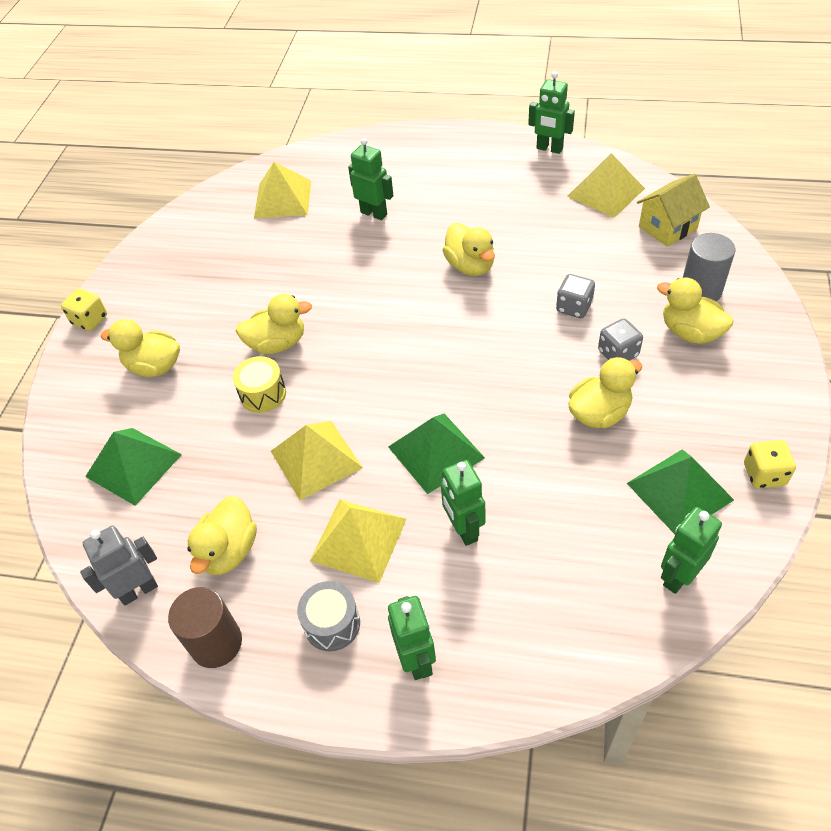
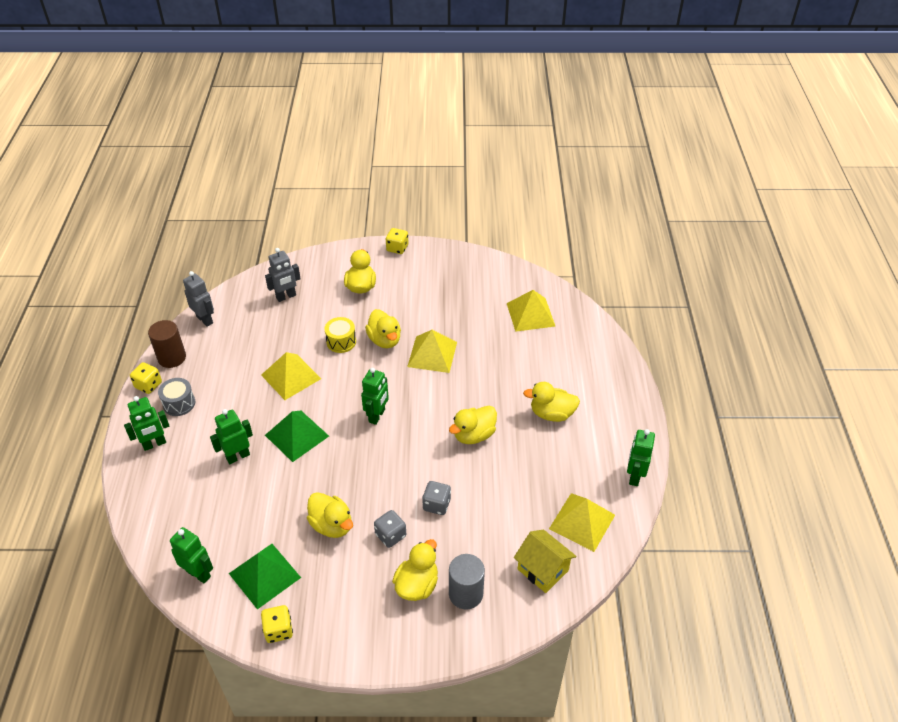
camera: 75 degrees right, 5 degrees down
(133, 465) = (286, 297): green pyramid -> grey robot
(229, 551) = (227, 350): yellow duck -> yellow duck (551, 414)
(273, 681) = (148, 385): none -> yellow dice
(358, 539) = (232, 406): yellow pyramid -> yellow pyramid (432, 354)
(374, 213) = (524, 369): green robot -> green robot (377, 416)

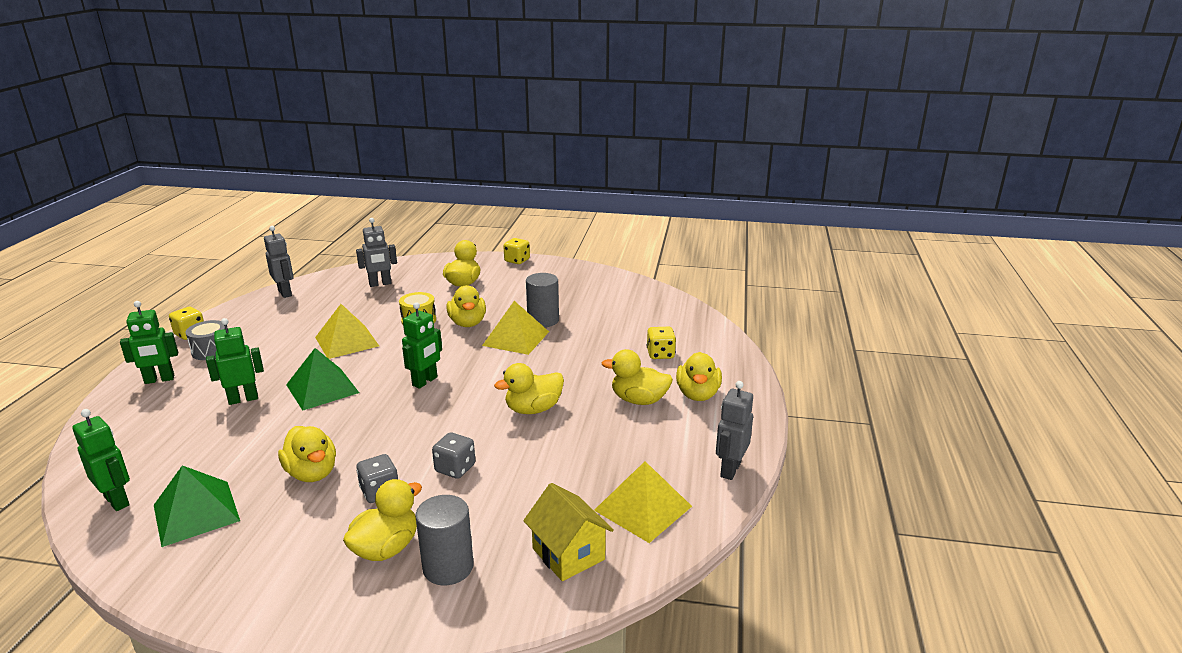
camera: 10 degrees right, 20 degrees down
(172, 358) = (230, 316): brown cylinder -> none
(278, 630) = (172, 574): yellow dice -> yellow dice (660, 354)
(447, 328) = (543, 320): none -> grey cylinder
(530, 314) = (643, 318): yellow pyramid -> none
(594, 401) = (697, 394): none -> yellow duck
(634, 476) = (730, 470): green robot -> grey robot

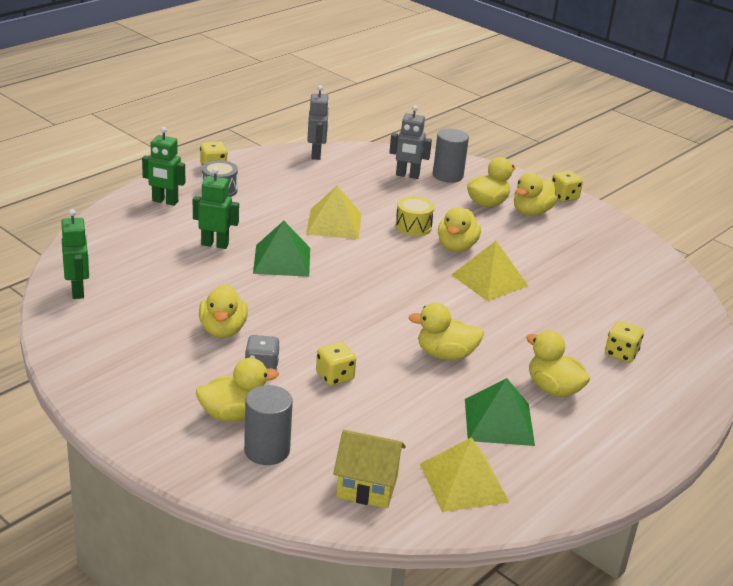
camera: 30 degrees right, 5 degrees up
(196, 512) = (123, 324): green pyramid -> green pyramid (499, 422)
(425, 381) = (371, 289): green robot -> none
(455, 468) = (335, 376): grey dice -> yellow dice
(543, 320) = (532, 272): grey cylinder -> grey cylinder (448, 175)
(568, 554) = (367, 487): yellow house -> yellow house turned 75 degrees counterclockwise
(697, 394) = (619, 409): yellow duck -> yellow duck (531, 212)
(730, 470) = (578, 489): grey robot -> none

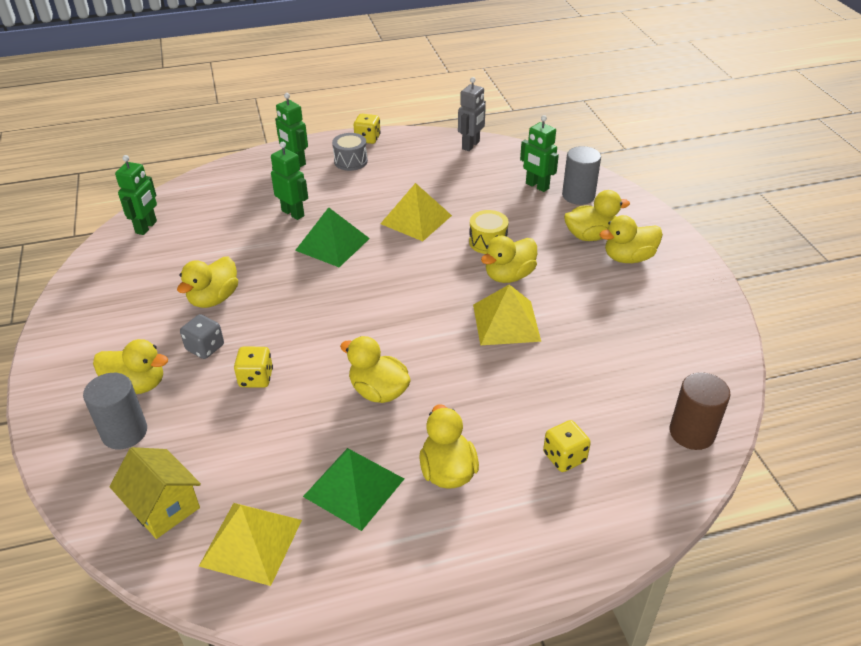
camera: 35 degrees right, 10 degrees up
(407, 175) = (537, 186): grey robot -> green robot
(564, 197) = (683, 249): yellow dice -> none
(684, 313) = (692, 432): none -> brown cylinder

